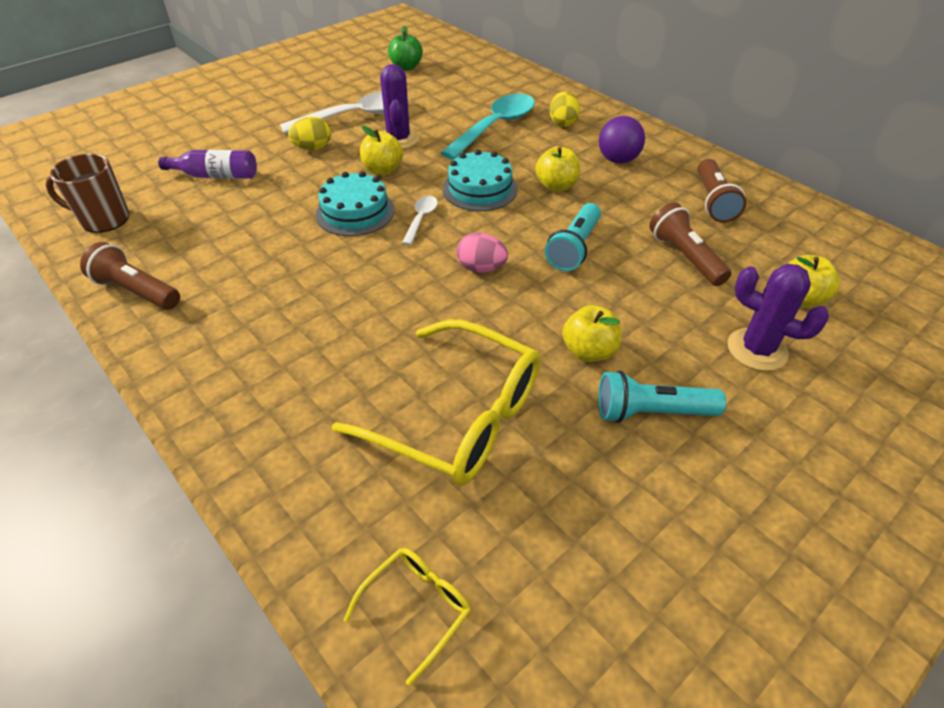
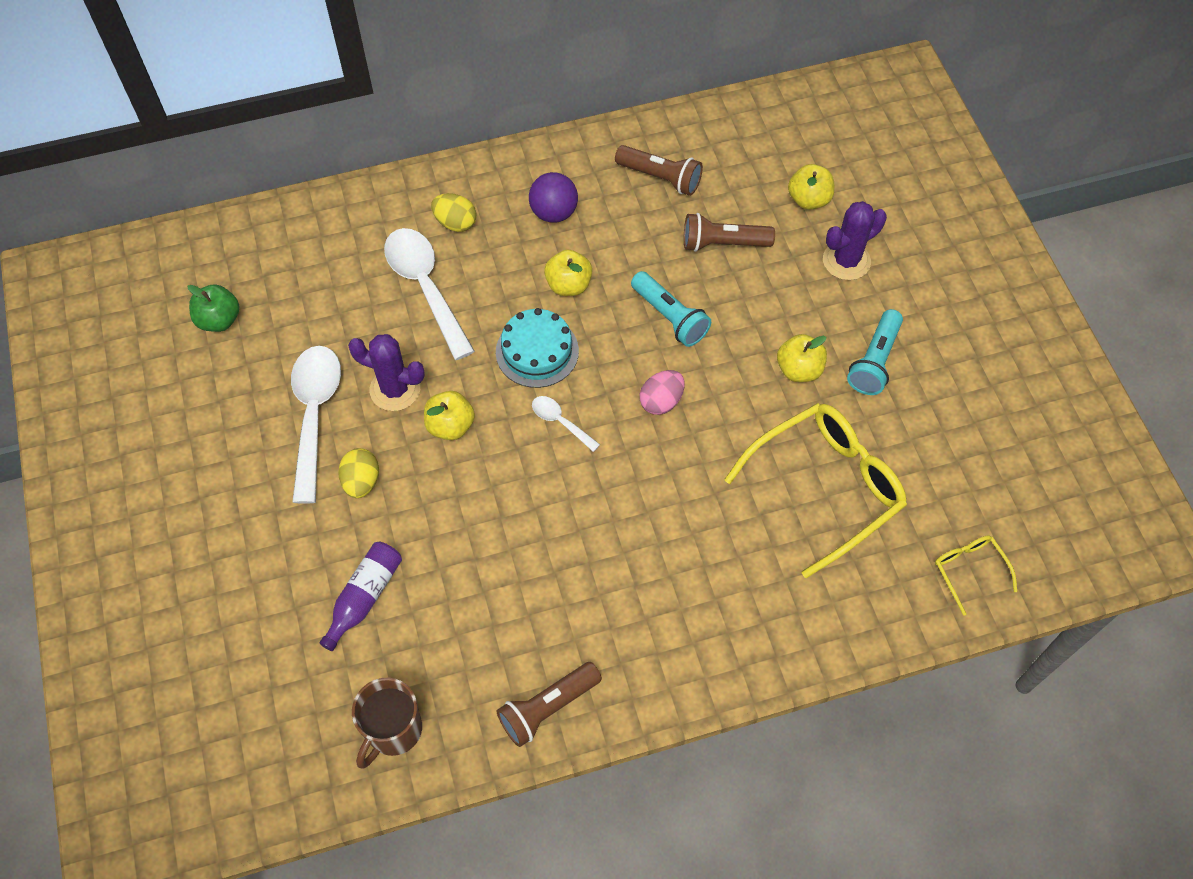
camera: 65 degrees left, 15 degrees up
(355, 212) = (516, 476): turquoise cake -> none
(495, 127) = (425, 287): turquoise spoon -> white spoon

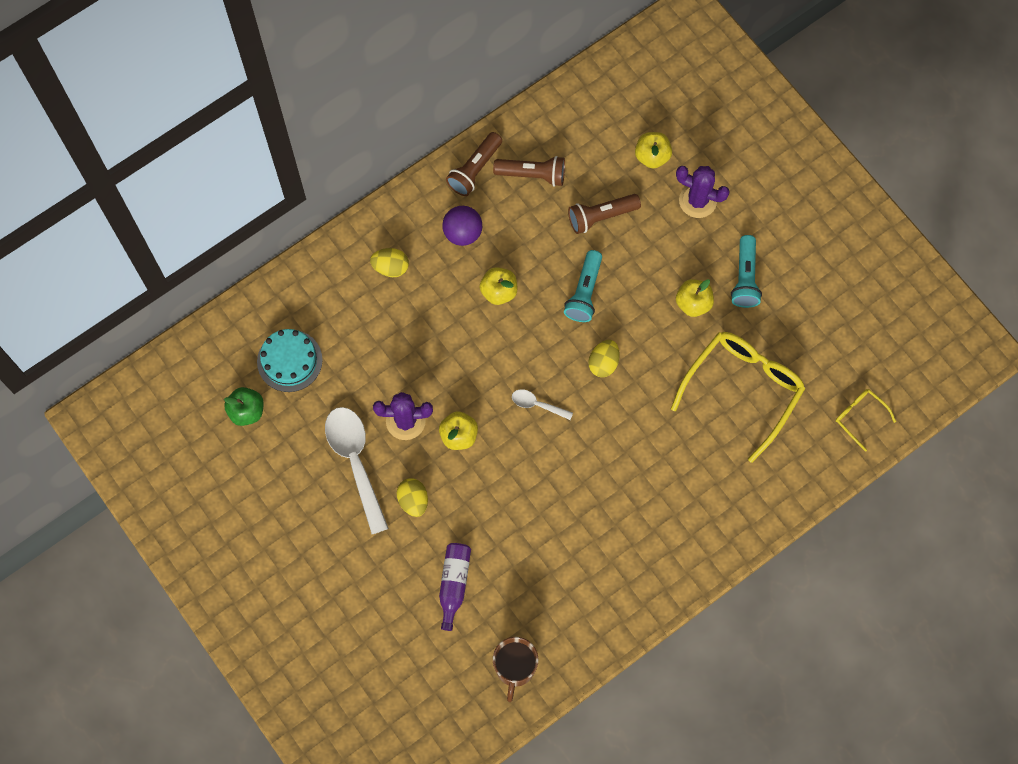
camera: 20 degrees left, 10 degrees up
(425, 287) = (391, 330): white spoon -> none
(537, 351) = (497, 354): turquoise cake -> turquoise cake (289, 360)
(547, 708) = (612, 616): brown flashlight -> brown flashlight (474, 170)
(661, 401) = (603, 363): pink egg -> yellow egg
(670, 317) = (584, 292): turquoise flashlight -> turquoise flashlight turned 75 degrees clockwise
(846, 261) = (697, 201): purple cactus -> purple cactus turned 75 degrees clockwise

